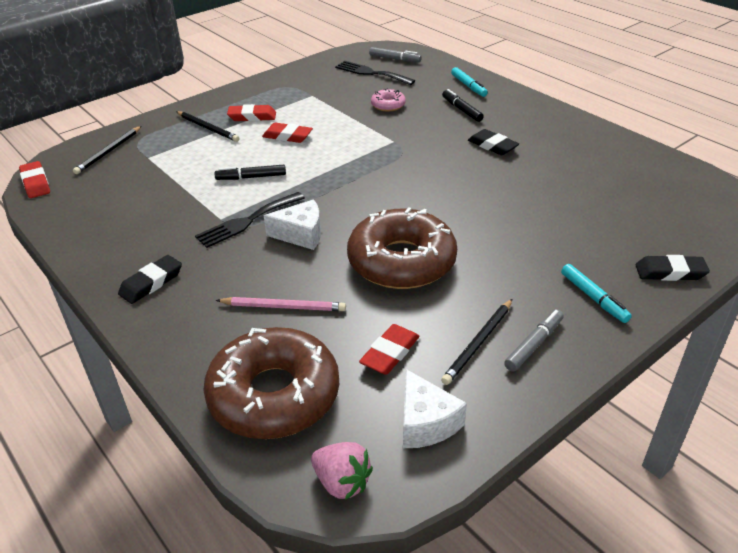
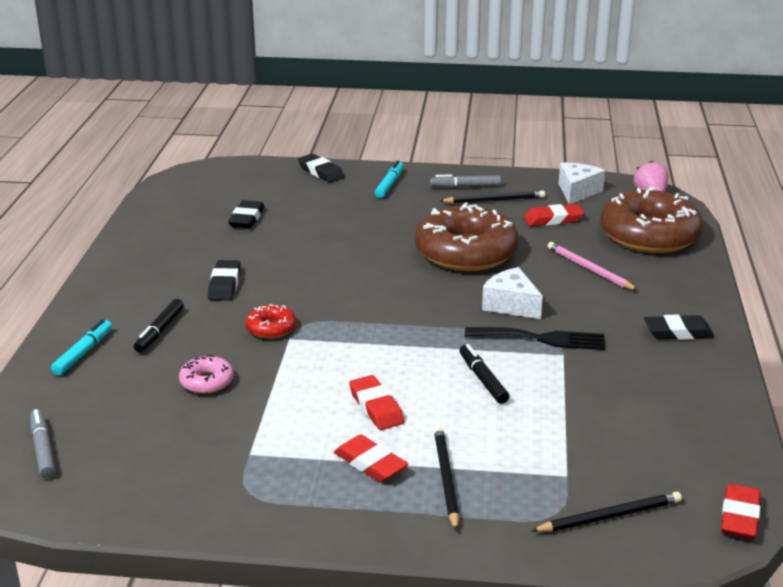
camera: 135 degrees left, 10 degrees down
(251, 177) = (483, 379): black marker -> black marker turned 150 degrees counterclockwise
(371, 73) = (119, 443): black fork -> none
(413, 140) = (271, 328): none -> red donut
(596, 192) = (247, 218): none -> black eraser

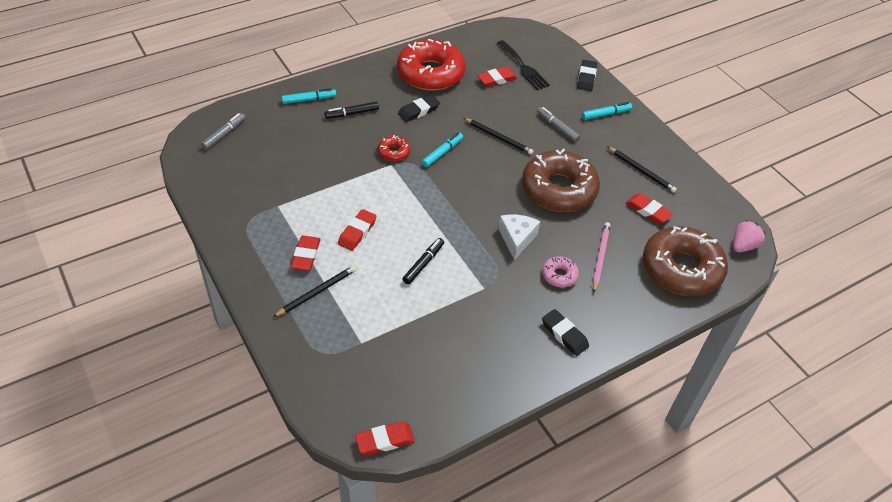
camera: 50 degrees right, 20 degrees up
(172, 252) = (430, 73): none -> red donut
(207, 382) = (323, 156): pink donut -> pink donut (559, 275)
(247, 218) = (497, 79): black eraser -> red eraser
(317, 297) = (442, 153): none -> turquoise marker
(465, 186) = (644, 149): grey marker -> grey marker (557, 127)
(542, 339) = (492, 270): black fork -> black fork (523, 67)
(577, 192) = (702, 206): white cheese -> none
(609, 516) = (338, 378): black pencil -> black pencil (498, 137)

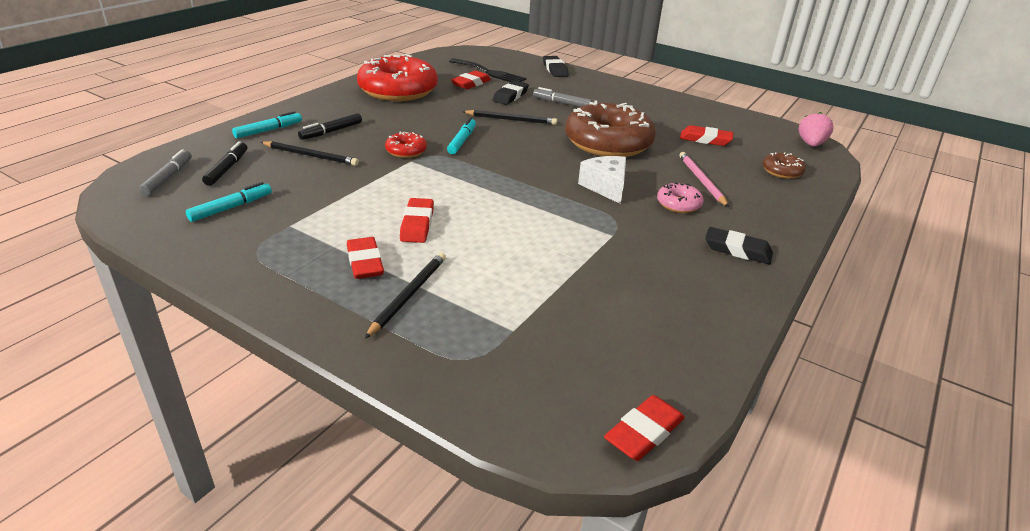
camera: 25 degrees left, 15 degrees down
(418, 111) = (408, 117): black eraser -> black eraser (510, 96)
(423, 264) = (523, 232): black marker -> black marker (227, 169)
(606, 114) = (597, 88): turquoise marker -> turquoise marker (231, 208)
(641, 171) = (669, 116): black pencil -> black pencil (311, 156)
(681, 269) = (782, 171): brown donut -> brown donut, size x0.44

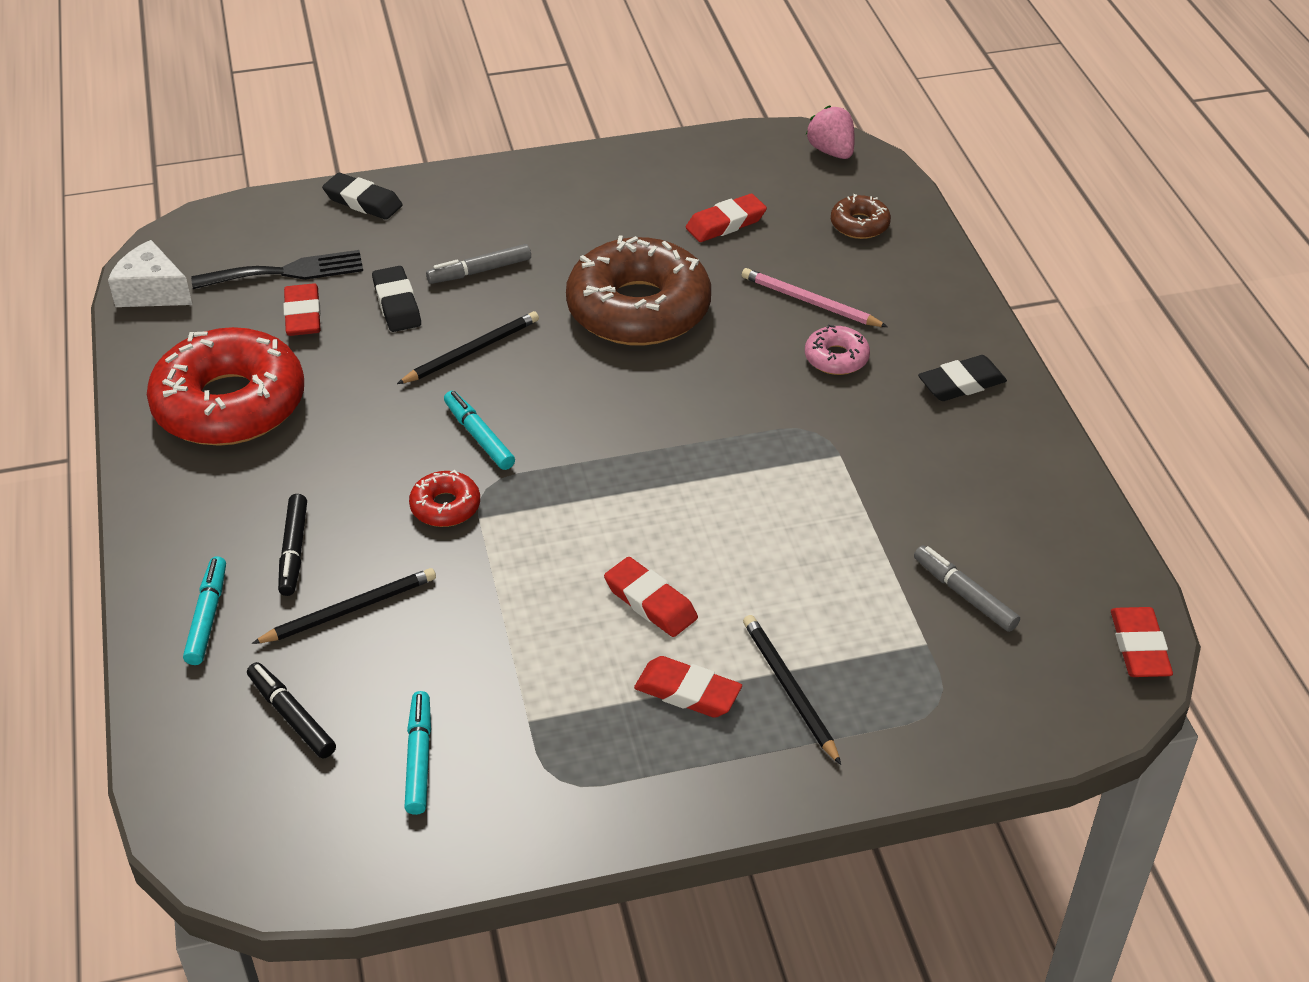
camera: 45 degrees left, 10 degrees up
(168, 178) = (250, 792): grey marker -> grey marker (964, 594)
(606, 187) = (739, 388): white cheese -> white cheese (152, 291)

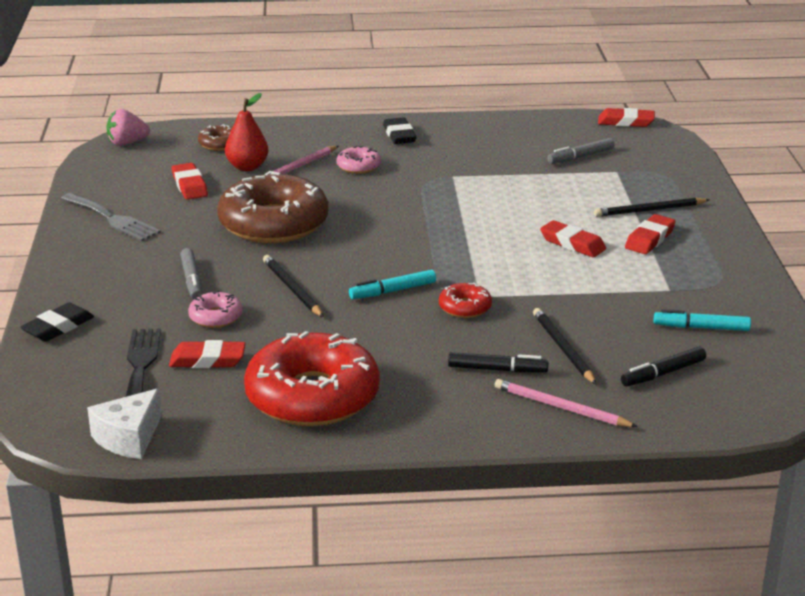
camera: 80 degrees left, 15 degrees down
(207, 616) = (561, 407): turquoise marker -> pink pencil
(397, 304) = (216, 317): black eraser -> pink donut
(618, 184) = (112, 219): none -> grey fork
(650, 602) = (572, 244): red eraser -> red eraser turned 75 degrees clockwise
(797, 260) = (247, 167): none -> red pear

